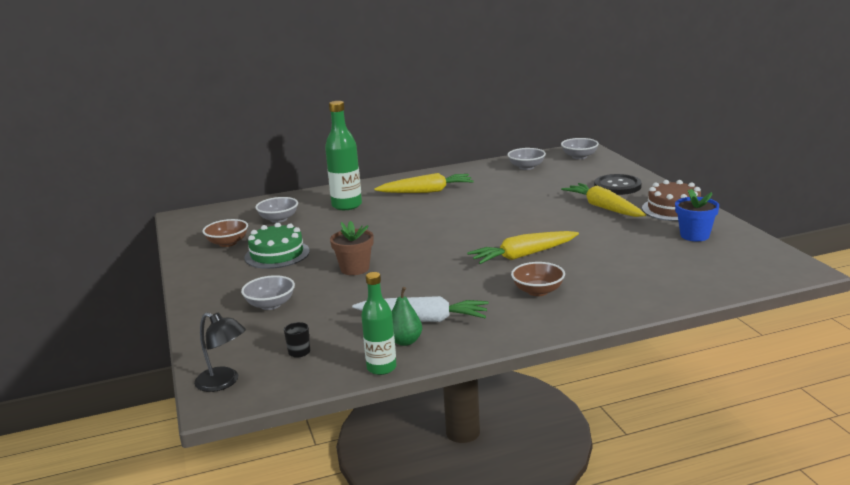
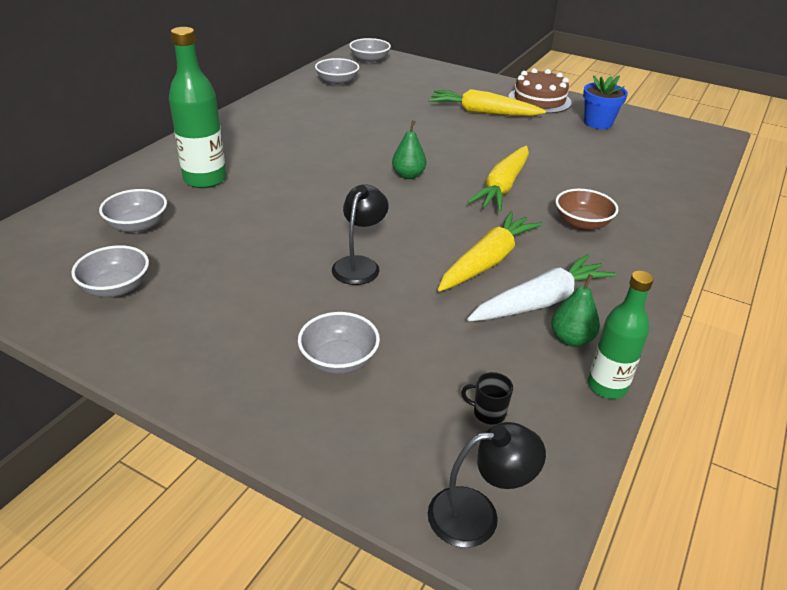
camera: 45 degrees left, 15 degrees up
(228, 243) = (116, 288): brown bowl -> grey bowl
(277, 254) = (223, 280): green cake -> none
(355, 269) = (359, 264): brown flower pot -> black lamp
(426, 191) = (276, 136): yellow carrot -> yellow carrot (487, 261)
(470, 233) = (408, 175): none -> green pear
(617, 186) = (456, 86): black button -> none

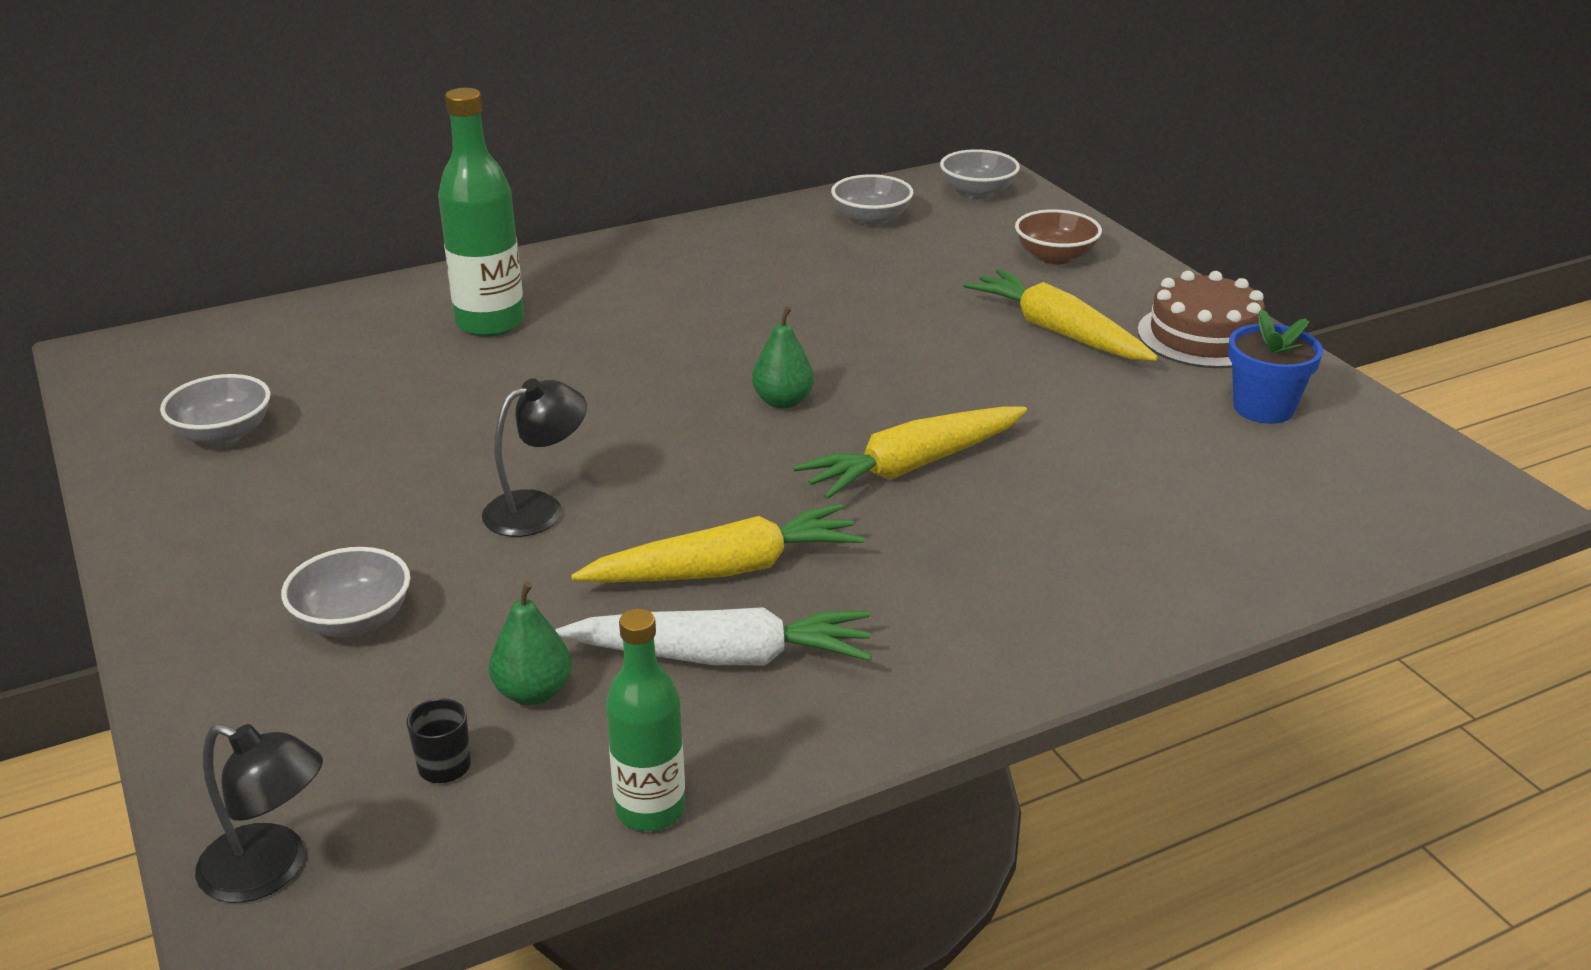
camera: 35 degrees right, 5 degrees down
(138, 226) = (336, 363): grey bowl -> none
(571, 339) = (692, 726): green pear -> green pear (533, 692)
(582, 224) = (965, 568): brown bowl -> brown bowl (1055, 257)

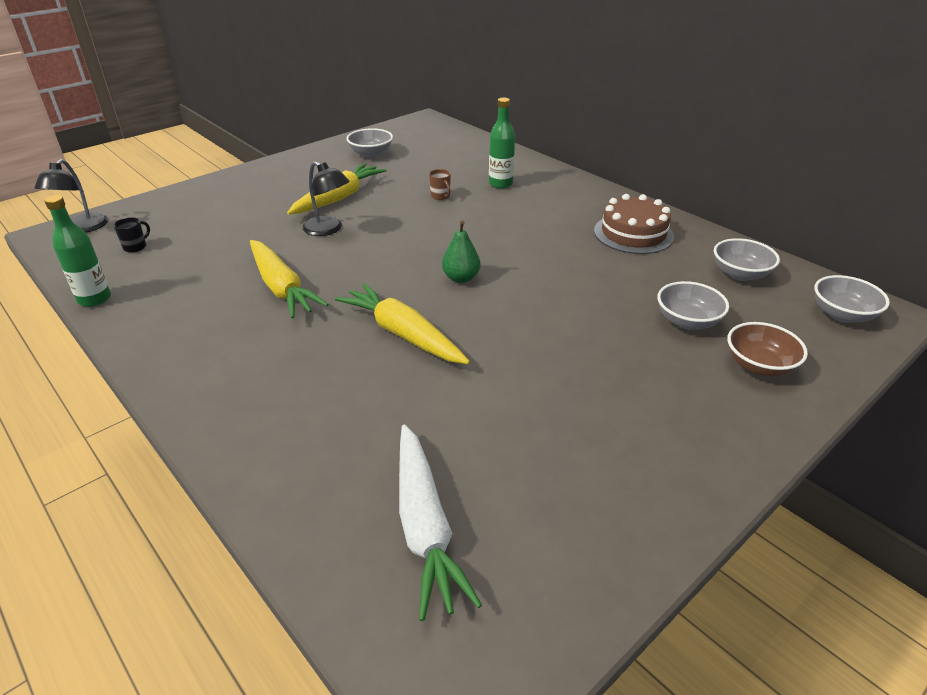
camera: 75 degrees right, 5 degrees up
(353, 621) = (235, 208): grey bowl -> grey bowl (687, 321)
(490, 323) = (500, 184): green bottle -> green bottle, size x0.66
(492, 383) = (440, 196): none -> brown mug
(533, 692) = (182, 256): green pear -> none
(722, 657) = (206, 299): white carrot -> white carrot (425, 526)
(1058, 332) = (625, 379): yellow carrot -> yellow carrot (339, 198)
(1203, 336) = (676, 465): brown cake -> brown cake (633, 234)
(1263, 408) = (562, 511): blue flower pot -> none

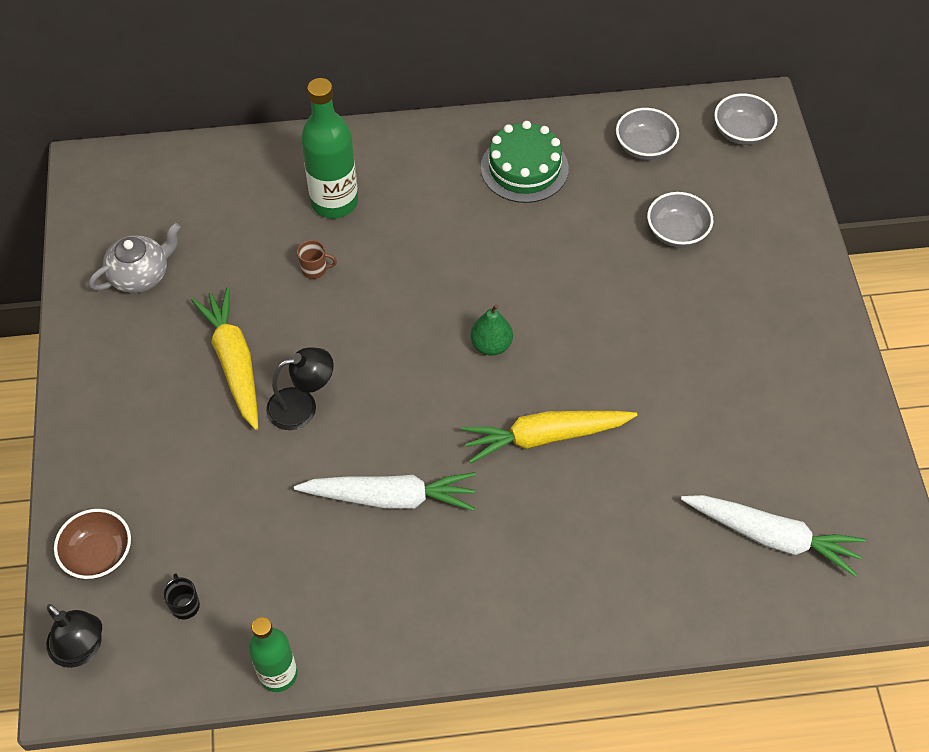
camera: 55 degrees left, 20 degrees up
(281, 287) = (390, 498): yellow carrot -> white carrot
(371, 154) = (141, 275): grey bowl -> grey teapot
(500, 184) = (334, 202): green bottle -> green bottle, size x1.52
(633, 234) = (524, 168): brown cake -> green cake
(759, 366) = (757, 233): brown bowl -> brown bowl (98, 554)

